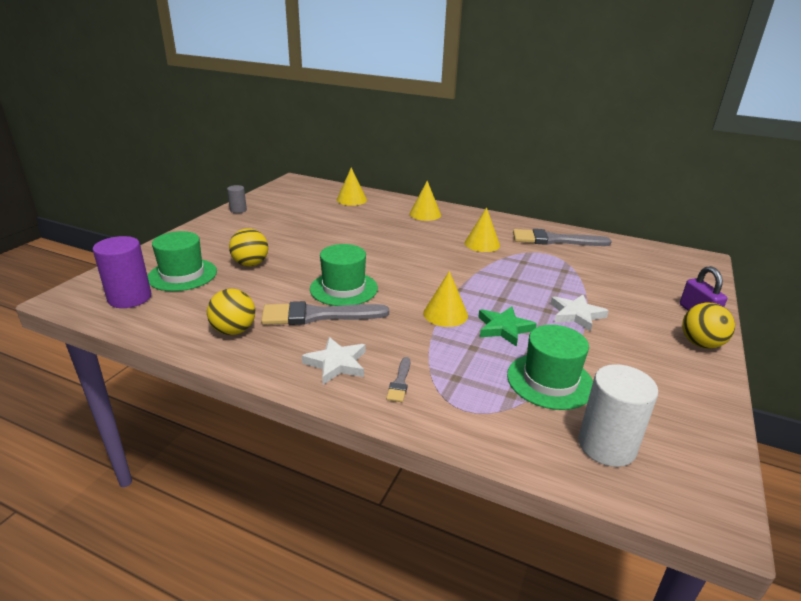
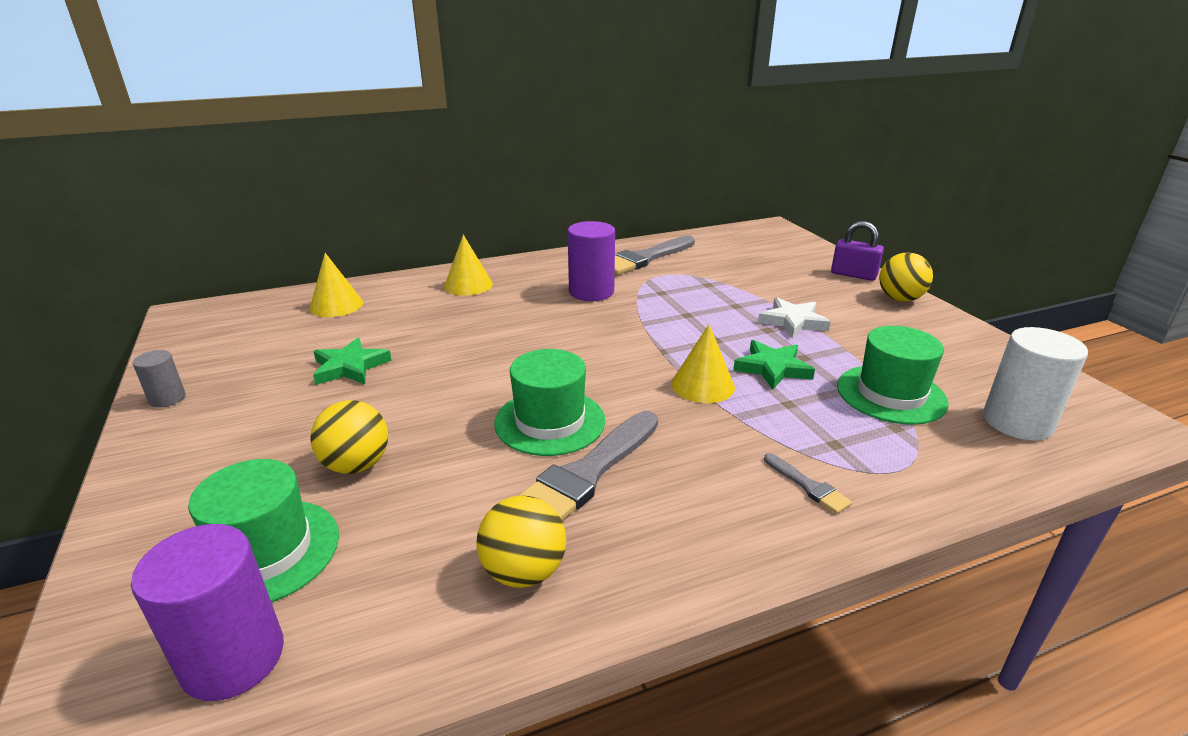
camera: 45 degrees left, 0 degrees up
(311, 227) = (350, 367): none -> green star
(336, 364) = (719, 515): white star -> none
(482, 244) = (591, 292): yellow cone -> purple cylinder

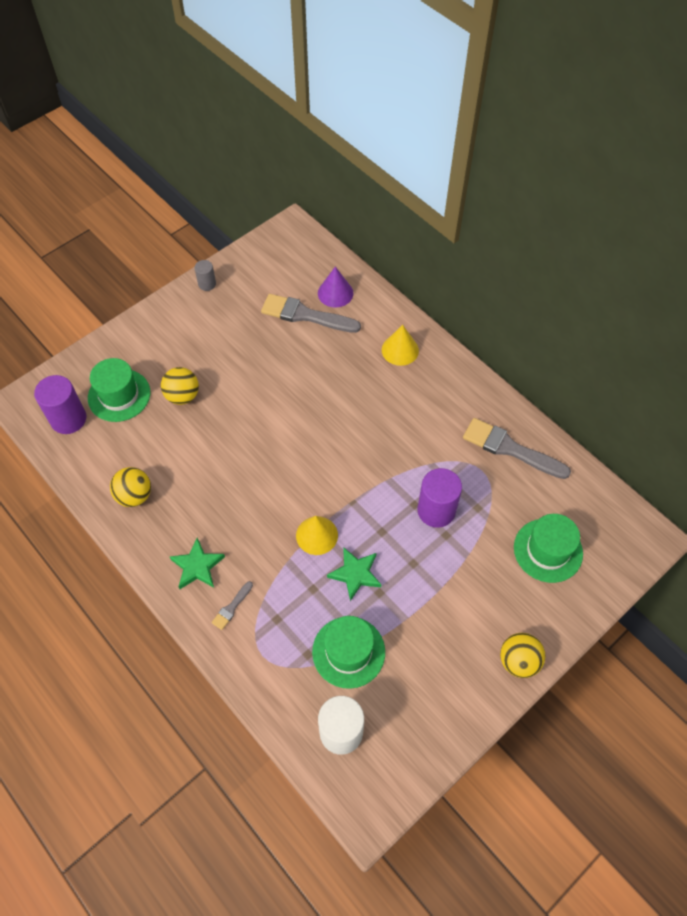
camera: 70 degrees right, 30 degrees up
(336, 305) = (335, 293): yellow cone -> purple cone
(350, 367) = (266, 343): green star -> green star (197, 566)
(550, 422) = (248, 465): green hat -> green hat (548, 550)
(586, 474) = (208, 498): grey brush -> grey brush (305, 315)
(591, 292) = (425, 431): purple cylinder -> purple cylinder (436, 510)
(793, 321) = (435, 579): white star -> none
(853, 275) = (556, 621): purple padlock -> none

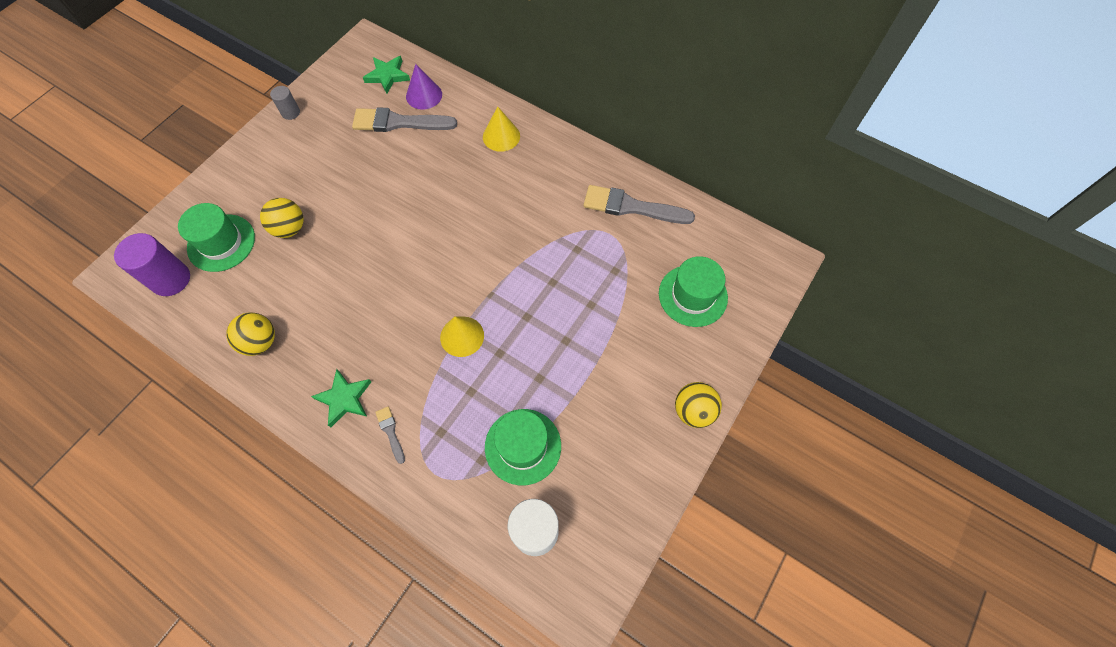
camera: 15 degrees left, 5 degrees up
(232, 607) = (390, 432): grey brush -> grey brush turned 135 degrees clockwise
(355, 574) = (510, 365): green star -> green star (387, 76)
(436, 510) = (575, 283): purple cylinder -> none

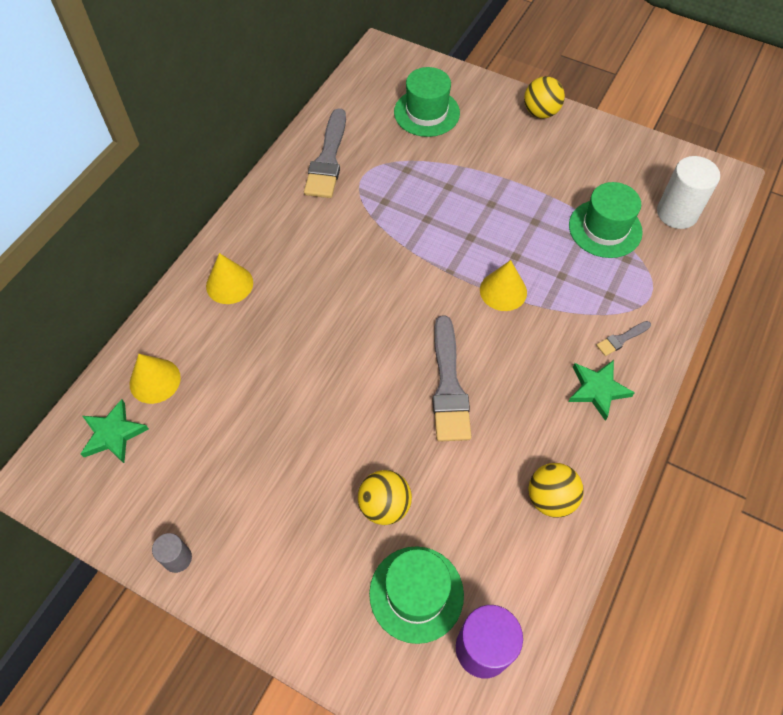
camera: 95 degrees left, 5 degrees down
(399, 122) = (203, 403): grey brush -> grey brush (448, 385)
(424, 95) = (155, 380): purple cone -> yellow cone

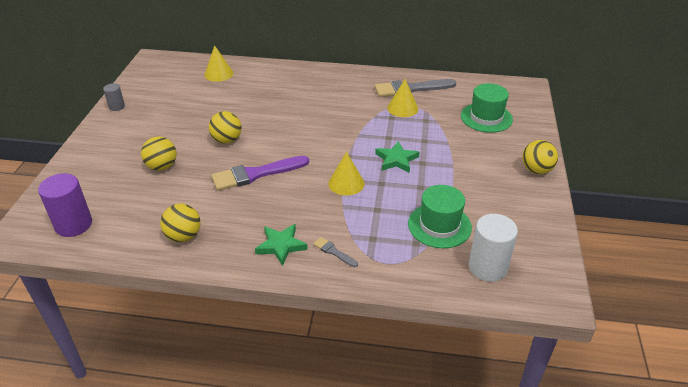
camera: 70 degrees right, 20 degrees down
(113, 434) = (183, 71): green star -> green star (396, 160)
(229, 284) = (292, 79): yellow cone -> yellow cone (402, 108)
(353, 405) = (227, 140): none -> yellow ball
(416, 594) = (106, 191): green hat -> none
(448, 385) = (256, 174): grey brush -> purple brush

